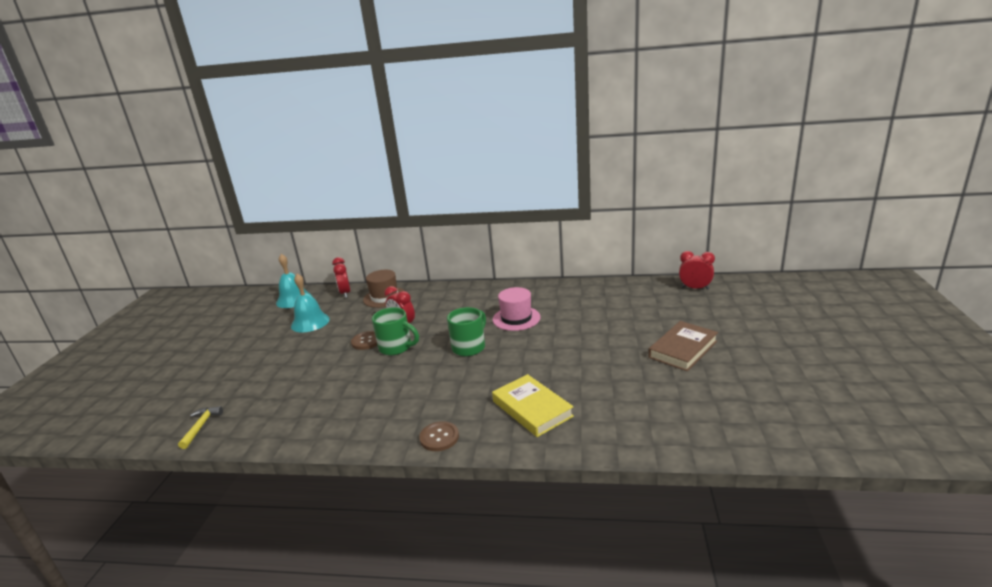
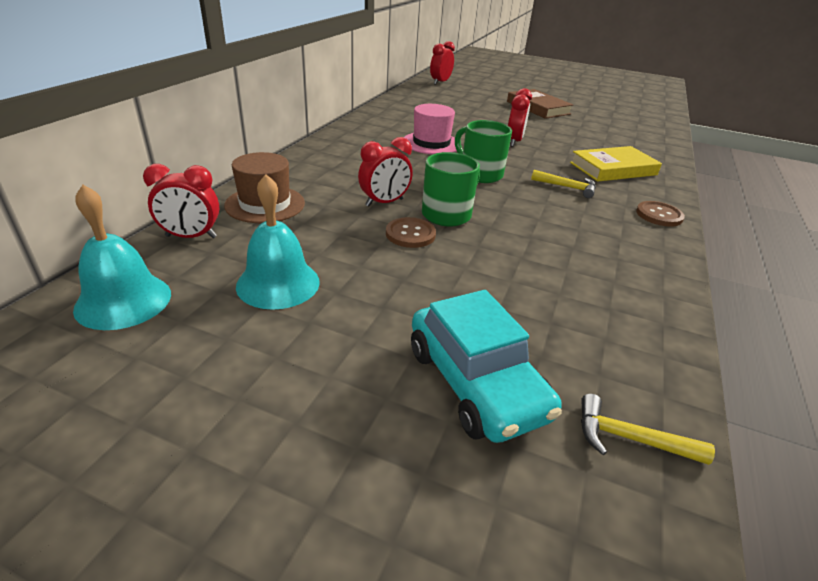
camera: 80 degrees left, 10 degrees up
(240, 383) = (475, 382): none -> turquoise car
(469, 387) = (567, 187): none -> yellow hammer
(555, 350) = (514, 142): none -> red clock

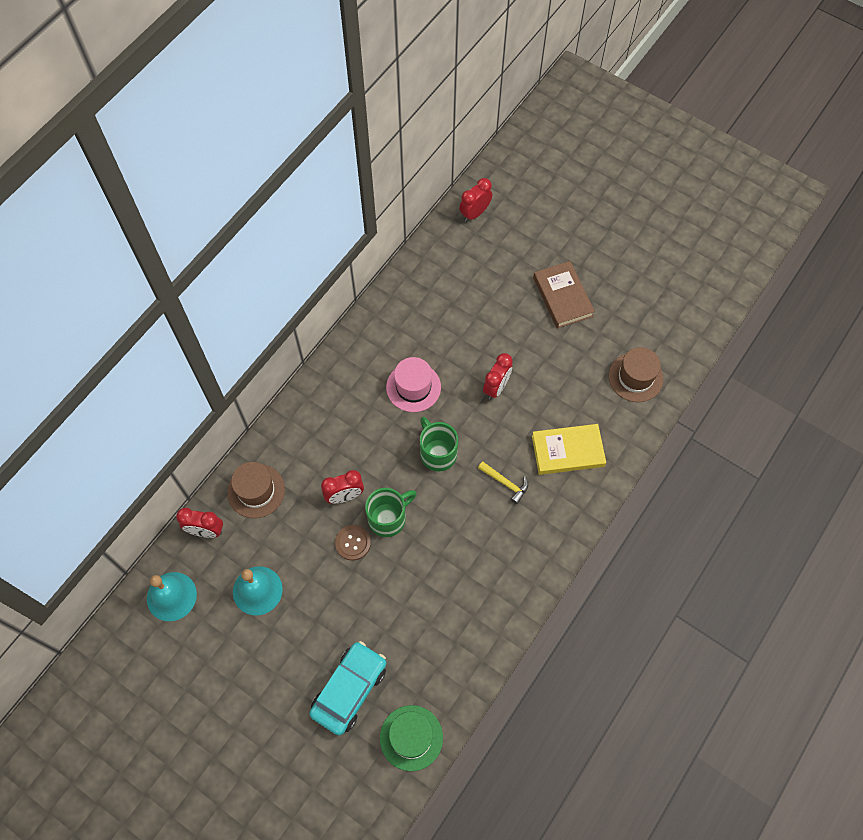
camera: 15 degrees right, 30 degrees up
(475, 382) = (349, 690): turquoise car -> turquoise car turned 135 degrees counterclockwise
(629, 438) = (411, 737): yellow hammer -> green hat
(635, 136) = (635, 377): none -> brown hat
(659, 215) = (560, 535): brown button -> none

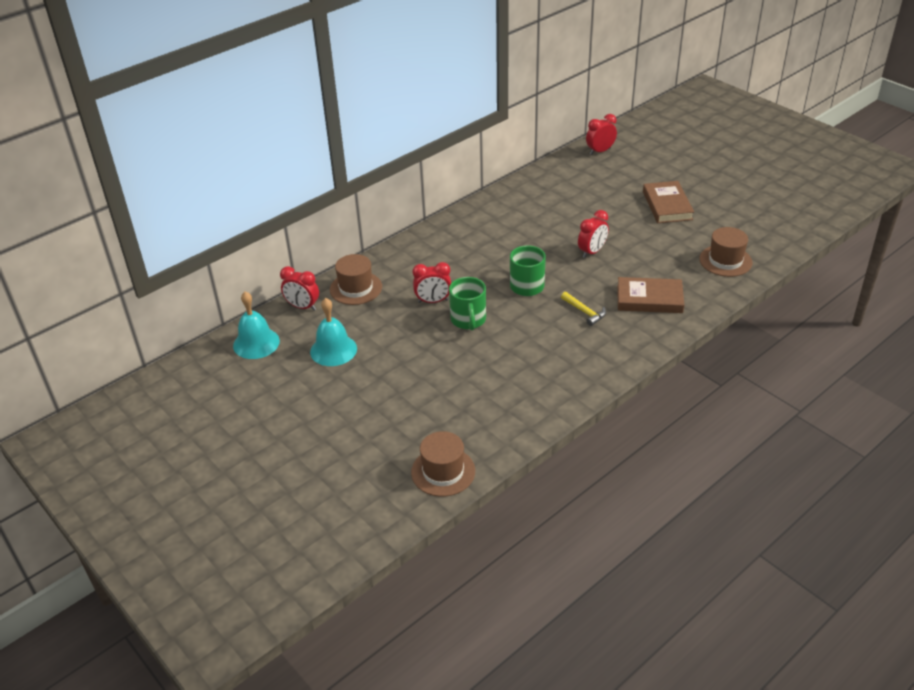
camera: 15 degrees right, 25 degrees down
(349, 690) = (394, 428): turquoise car -> none
(353, 543) = (430, 331): brown button -> none
(388, 518) = (468, 320): green mug -> green mug turned 105 degrees clockwise
(411, 737) = (443, 471): green hat -> brown hat
(413, 387) = (516, 243): pink hat -> none
(567, 451) = (649, 299): yellow book -> brown book

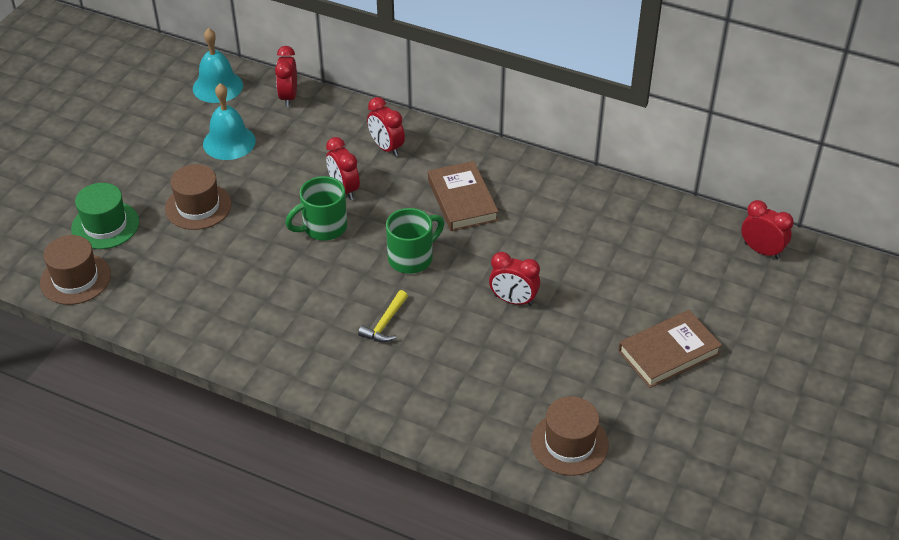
camera: 65 degrees right, 5 degrees up
(356, 288) = (338, 124): brown hat -> brown hat (198, 206)
(387, 442) = (105, 225): none -> green hat
(401, 271) = (386, 148): none -> red clock
(649, 299) = (441, 379): brown book -> brown book (462, 200)

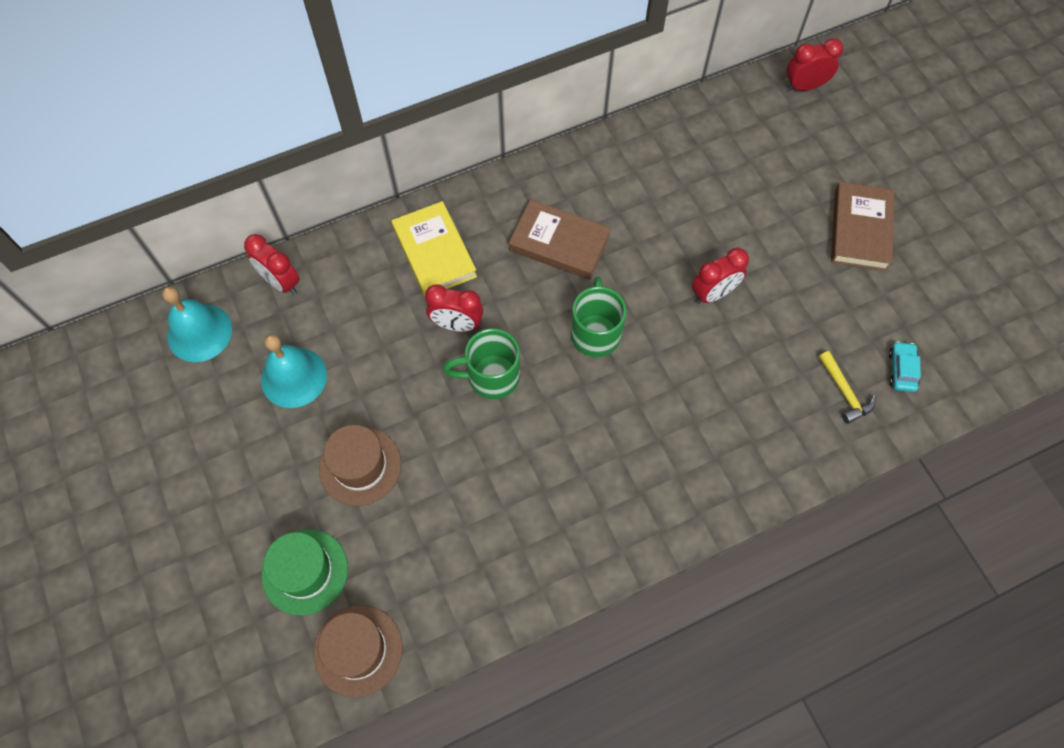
camera: 50 degrees left, 20 degrees up
(323, 227) = (491, 377): green mug -> green mug turned 75 degrees clockwise
(385, 324) = (657, 411): yellow hammer -> yellow hammer (844, 392)
(386, 148) = (434, 252): red clock -> yellow book
(569, 443) = (901, 370): brown hat -> turquoise car

